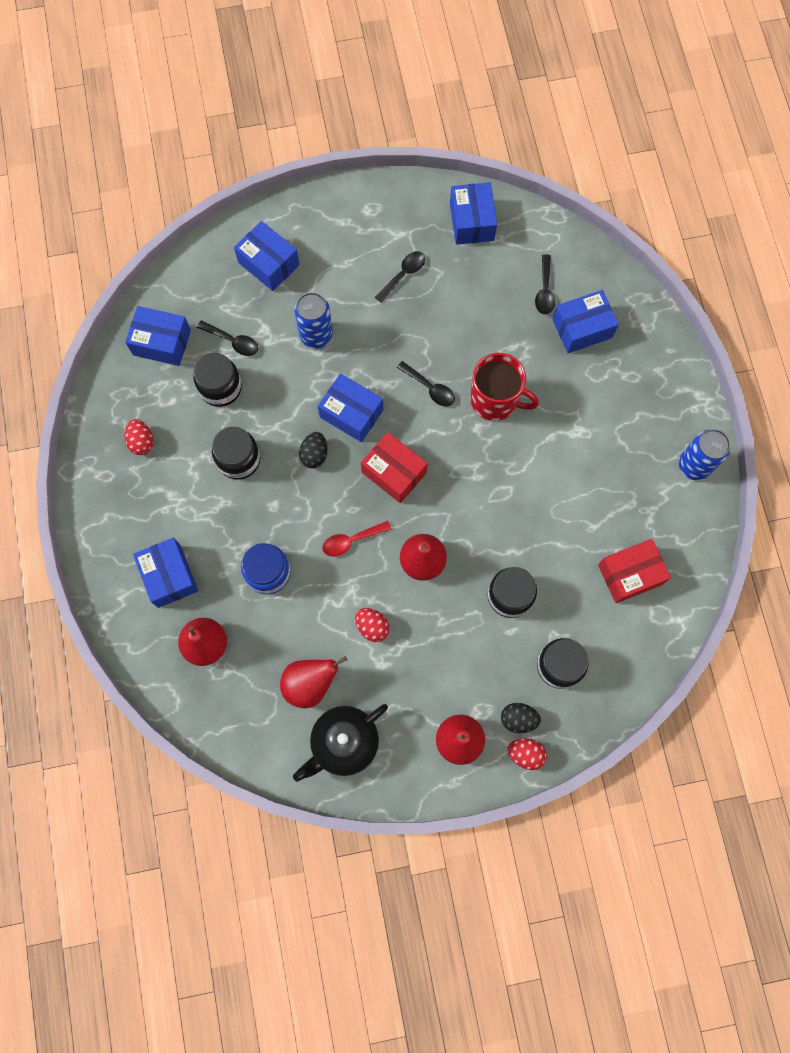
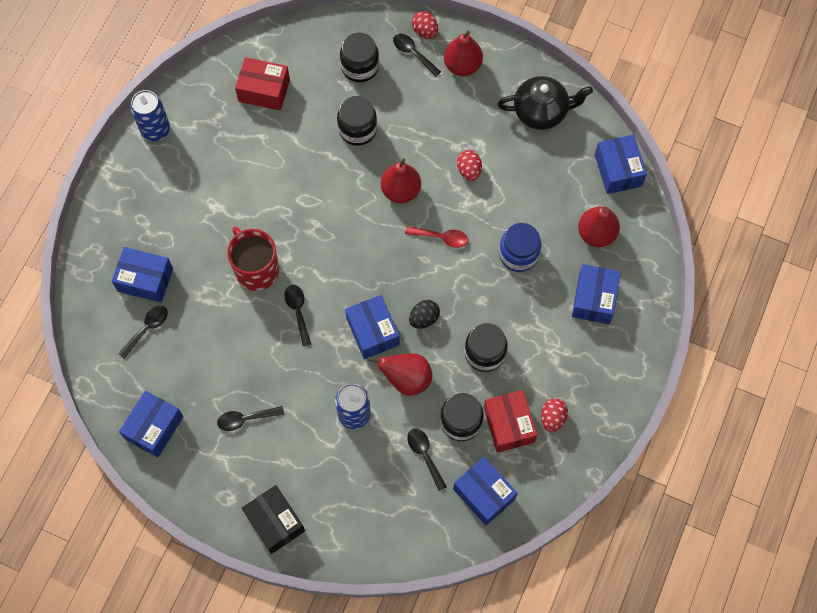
camera: 145 degrees left, 5 degrees down
(269, 263) = (348, 506): blue box -> blue box (618, 170)
(310, 684) = (539, 162): red pear -> red pear (406, 379)
(318, 216) = (275, 522): none -> black box
(394, 472) = (374, 266): red box -> red box (509, 425)
(518, 719) = (413, 53): black egg -> black spoon

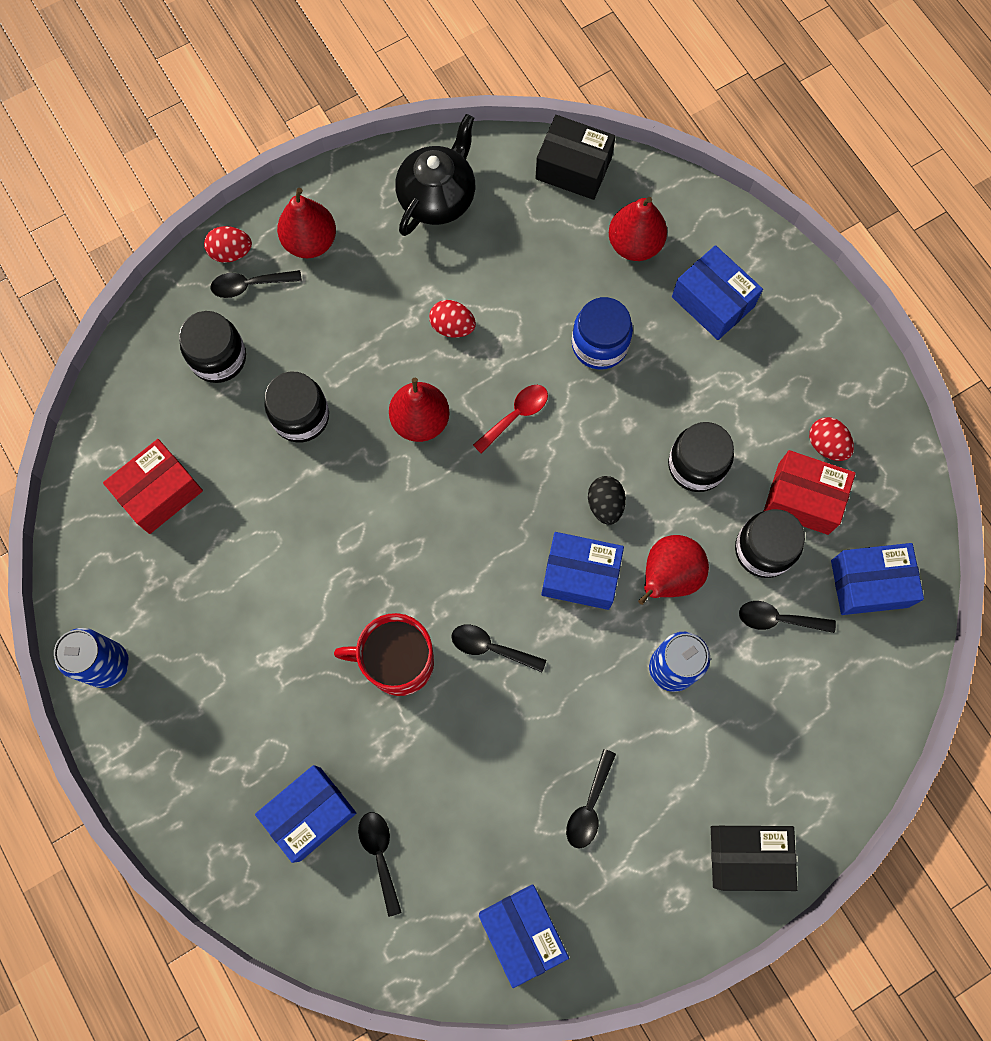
camera: 55 degrees left, 5 degrees up
(618, 170) = (573, 168): blue box -> black box

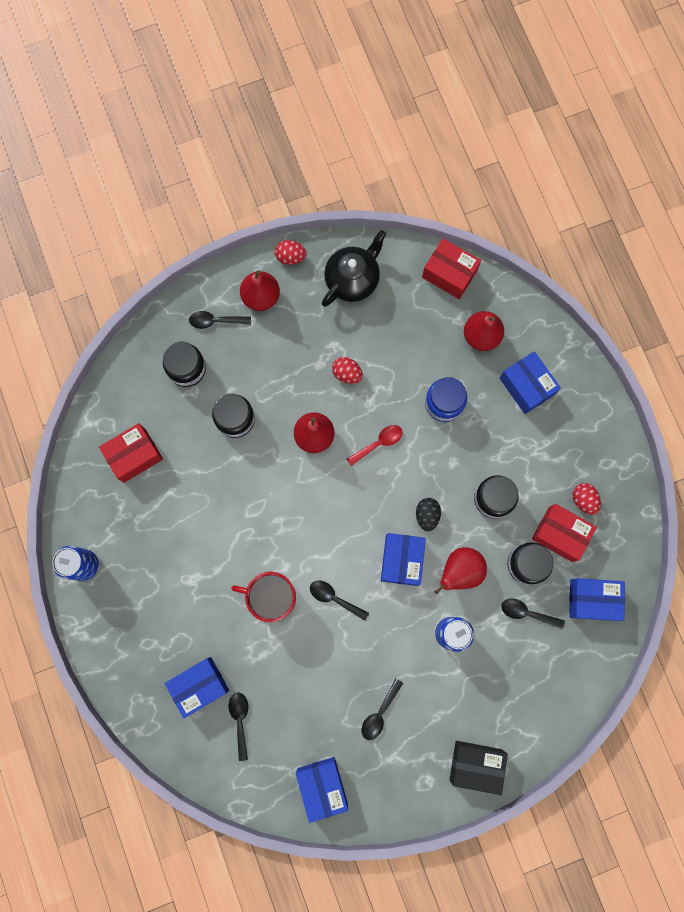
camera: 10 degrees right, 5 degrees up
(231, 252) = (206, 295): red egg -> red egg (290, 257)
(573, 168) = (449, 274): black box -> red box
(580, 575) = (402, 560): blue box -> blue box turned 75 degrees clockwise

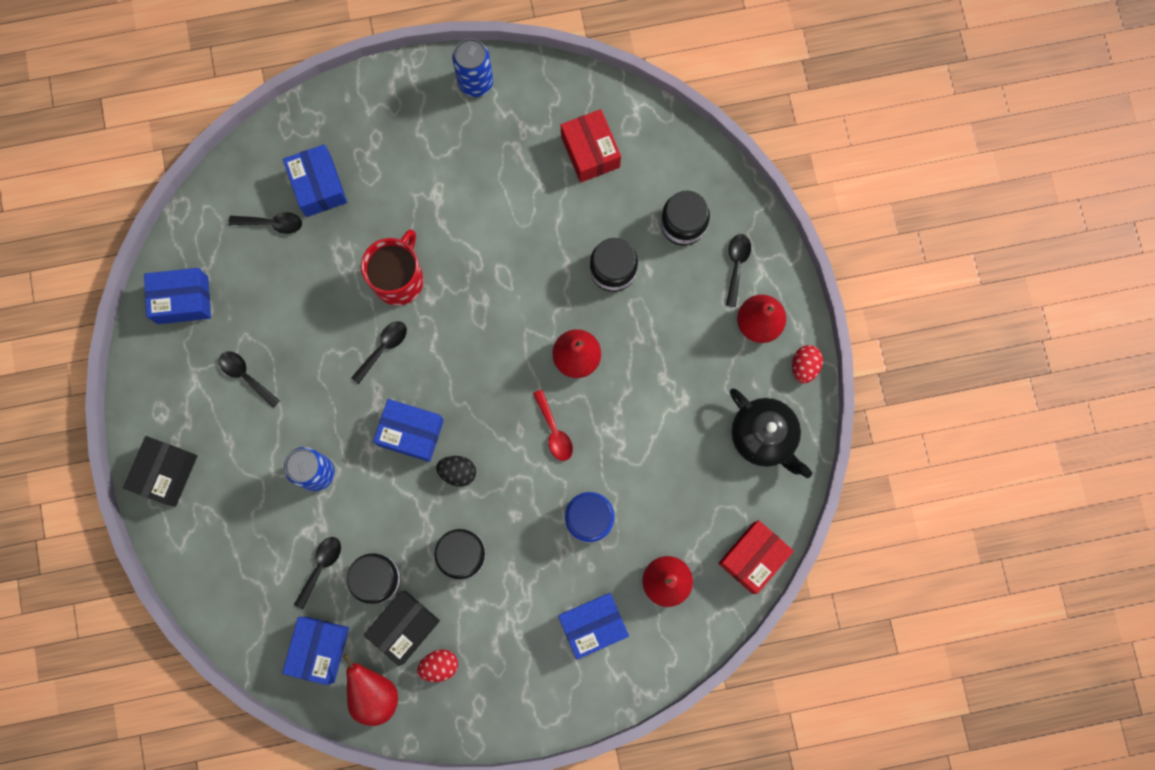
camera: 100 degrees right, 0 degrees up
(347, 373) = (646, 409): red egg -> none
(460, 571) = (385, 498): red pear -> red pear (374, 693)
(560, 534) = (404, 627): red box -> black box

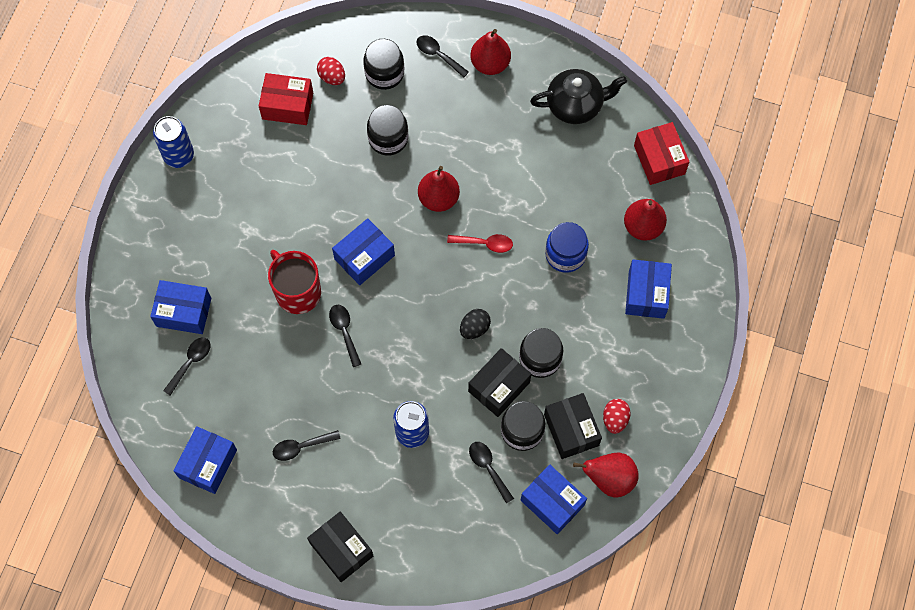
camera: 60 degrees left, 10 degrees down
(410, 530) = (499, 387): none -> black box
(411, 432) = (423, 346): blue box -> blue box (364, 257)
(804, 366) = (540, 51): red egg -> red egg (332, 77)

